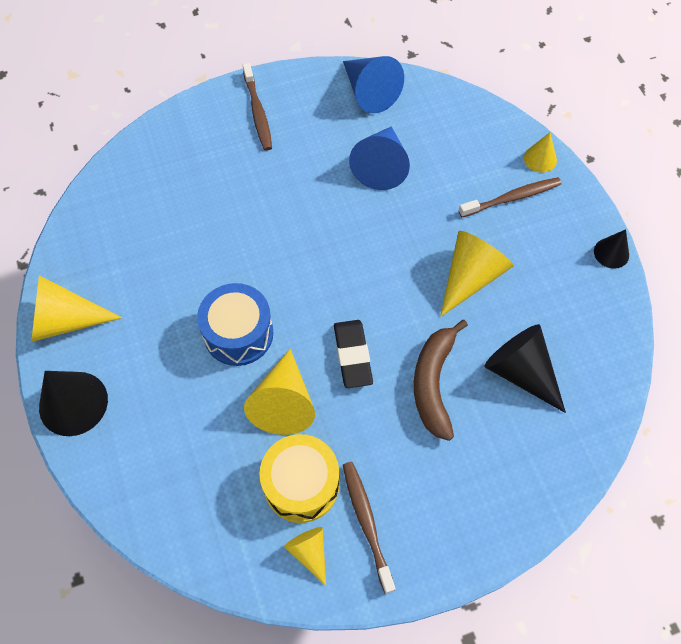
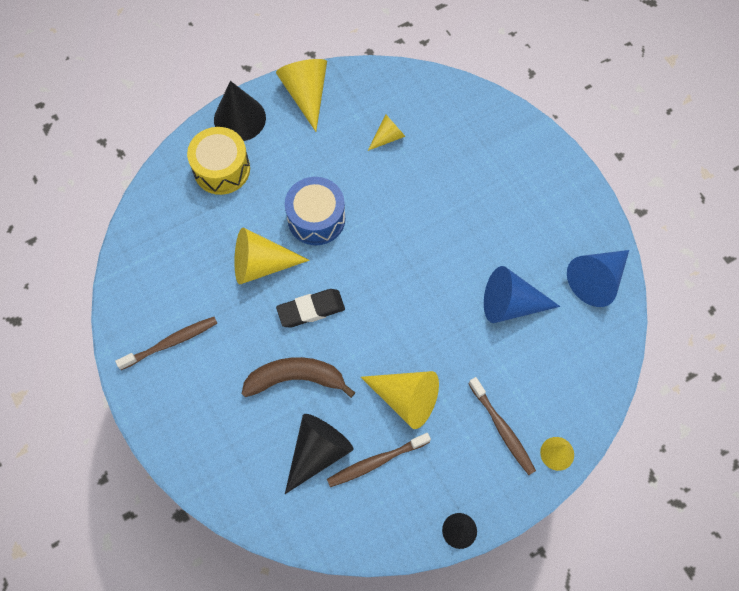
camera: 80 degrees right, 5 degrees up
(258, 112) = (545, 187): brown toothbrush -> brown toothbrush (376, 462)
(301, 484) = (196, 290): yellow drum -> yellow drum (222, 169)
(309, 552) = (144, 305): yellow cone -> yellow cone (388, 137)

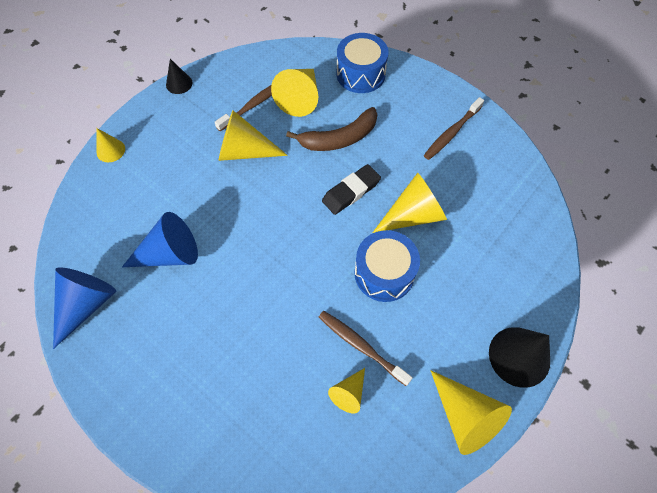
camera: 160 degrees right, 5 degrees down
(222, 169) = (502, 292): yellow drum -> none
(230, 463) = (360, 74): none -> blue drum
(317, 452) = (300, 98): black cone -> yellow cone
(502, 429) = (159, 153): brown toothbrush -> brown toothbrush (361, 346)

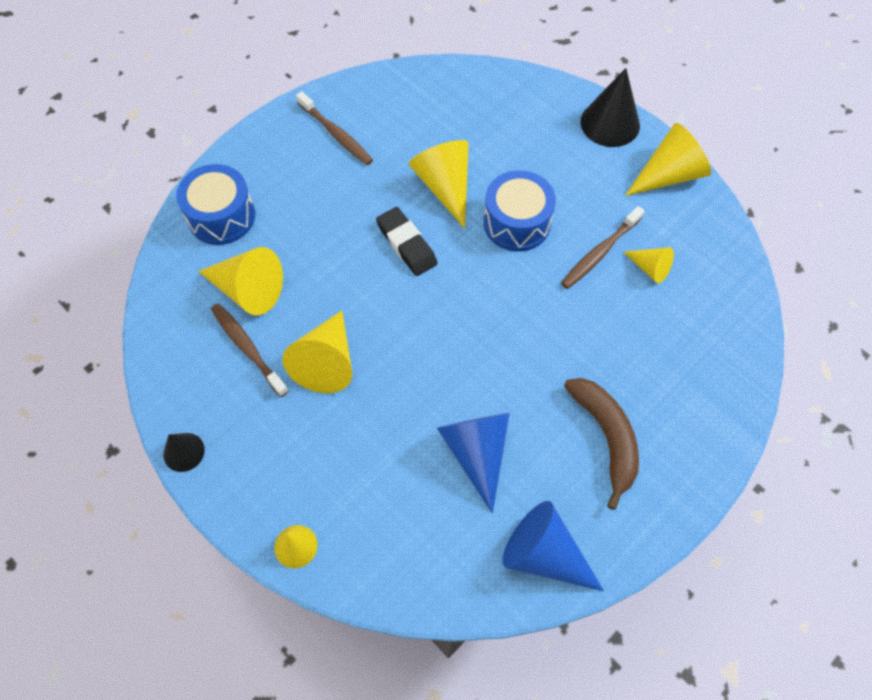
camera: 85 degrees left, 0 degrees up
(339, 138) = (324, 250): brown banana -> brown banana (606, 437)

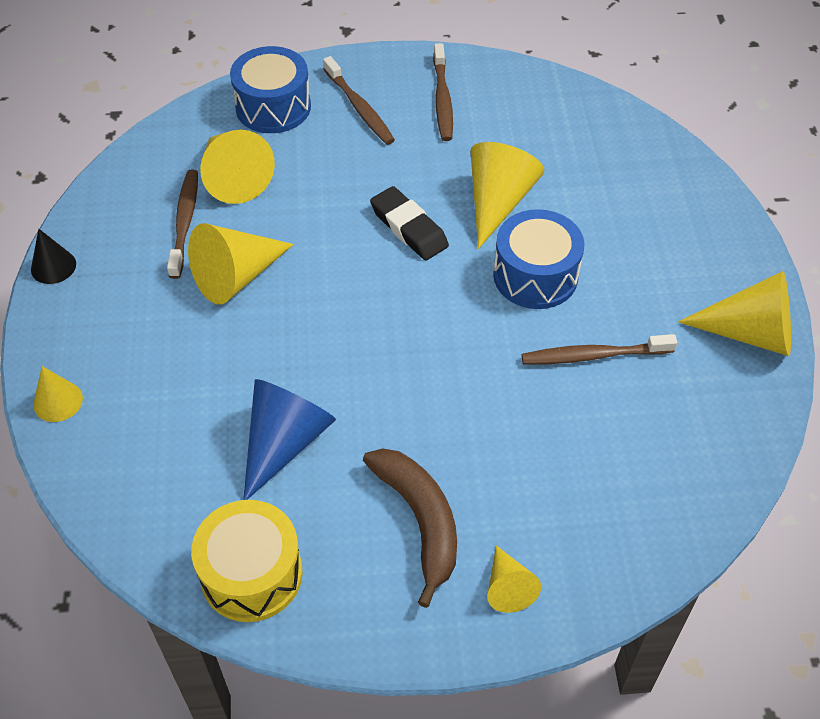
camera: 40 degrees right, 10 degrees down
(285, 177) = (359, 108): none -> brown toothbrush
(406, 244) = (409, 228): black eraser -> black eraser turned 45 degrees counterclockwise
(544, 554) = (251, 574): blue cone -> yellow drum
(606, 437) = (420, 521): brown banana -> brown banana turned 45 degrees counterclockwise
(610, 123) = (734, 247): black cone -> none
(649, 268) = (633, 404): yellow cone -> yellow cone (508, 587)

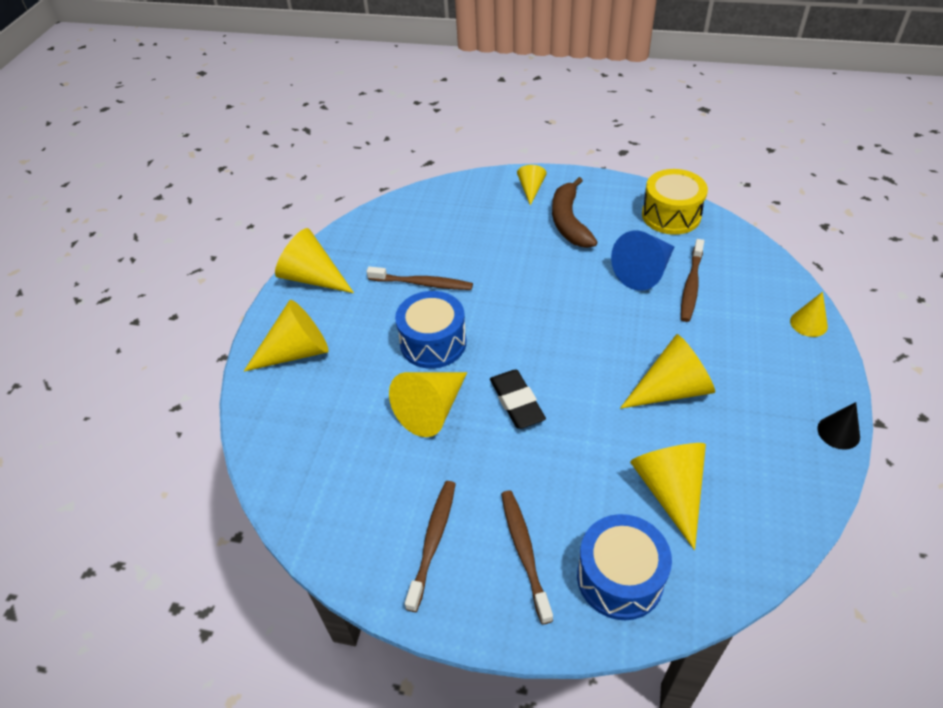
camera: 160 degrees left, 5 degrees down
(185, 222) = (718, 451): brown toothbrush -> brown toothbrush (691, 285)
(691, 231) = (296, 352): none -> yellow cone

